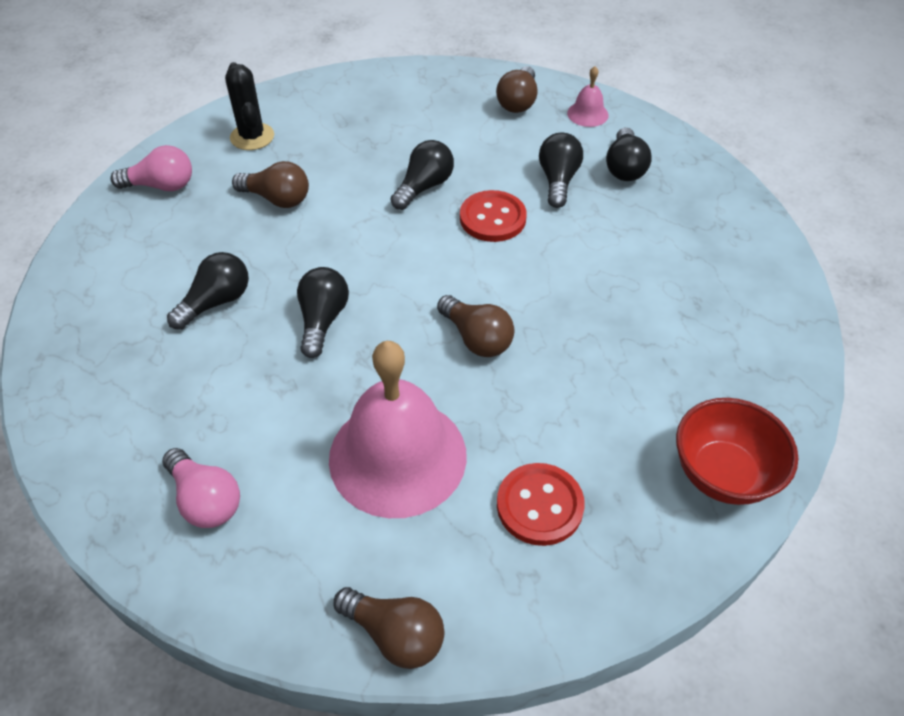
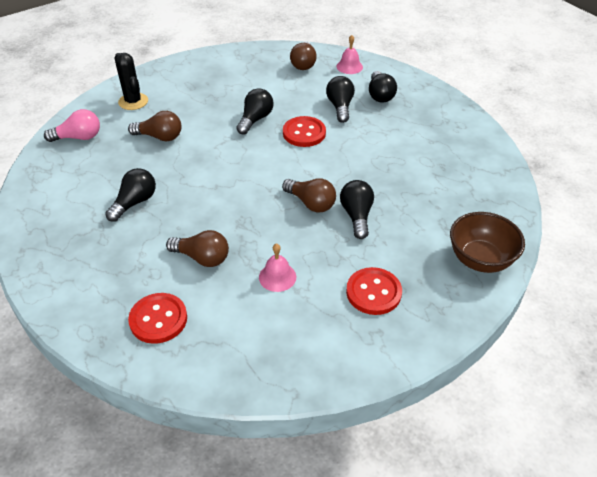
camera: 10 degrees left, 5 degrees down
(206, 500) = (158, 319): pink light bulb -> red button
(322, 320) = (208, 205): black light bulb -> black light bulb (356, 216)
(395, 635) = (301, 378): brown light bulb -> brown light bulb (202, 258)
(397, 456) = (277, 277): pink bell -> pink bell, size x0.42
(723, 474) = (480, 260): red bowl -> brown bowl

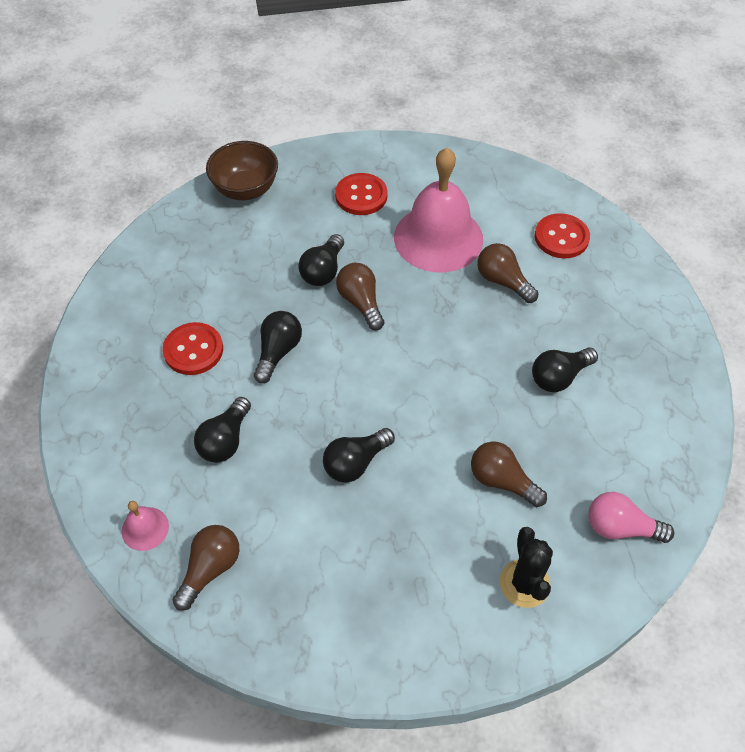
camera: 155 degrees left, 10 degrees up
(277, 277) = (438, 238): pink bell -> pink bell, size x2.37
(304, 133) = (305, 409): red button -> red button (193, 350)
(380, 95) = (154, 441): black light bulb -> black light bulb (278, 352)

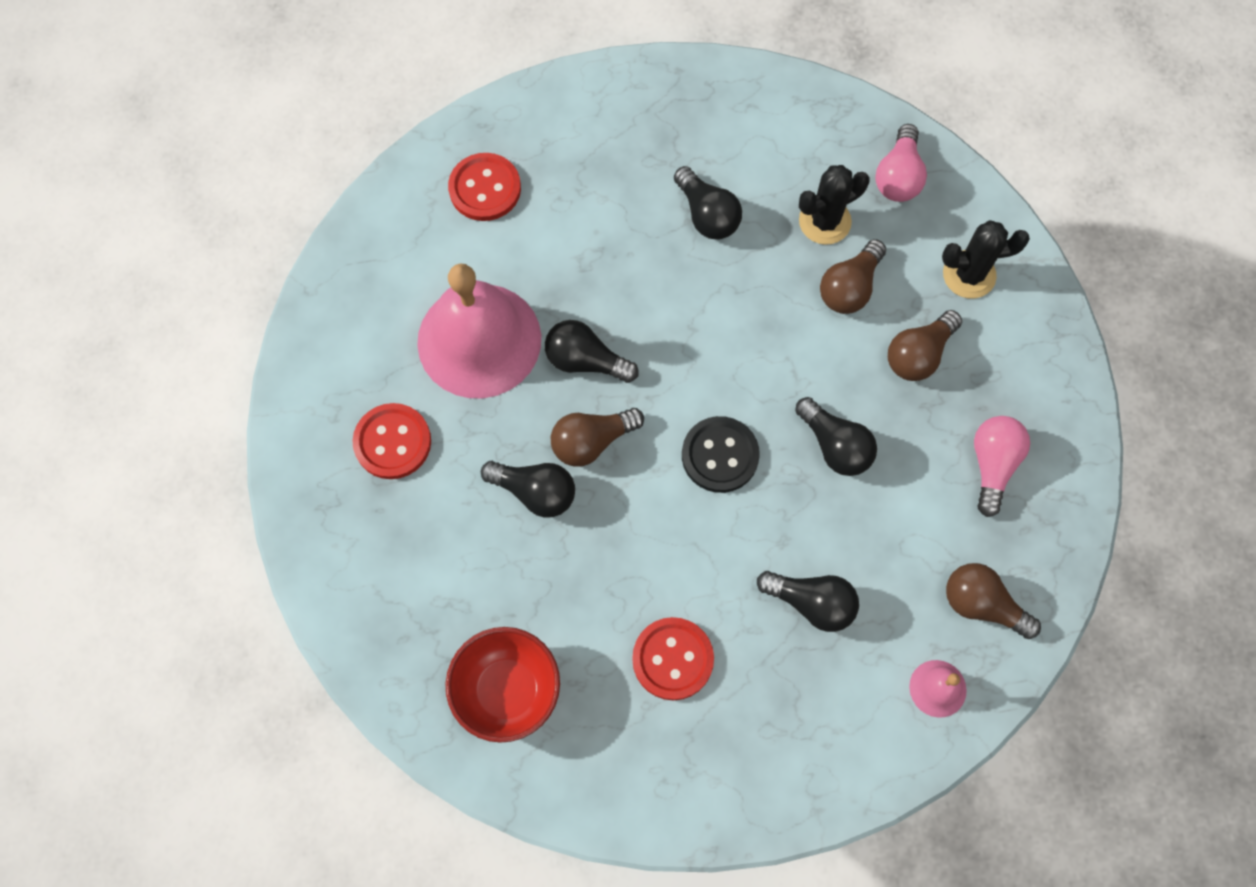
camera: 90 degrees left, 15 degrees up
(185, 259) = (507, 690): none -> red bowl
(246, 189) = (369, 612): brown bowl -> none
(278, 352) = (674, 545): black light bulb -> black light bulb (585, 360)
(336, 588) = (992, 465): none -> pink light bulb
(348, 382) = (720, 455): none -> black button
(502, 281) = (558, 265): brown light bulb -> brown light bulb (918, 354)
(564, 464) = (824, 221): none -> black cactus

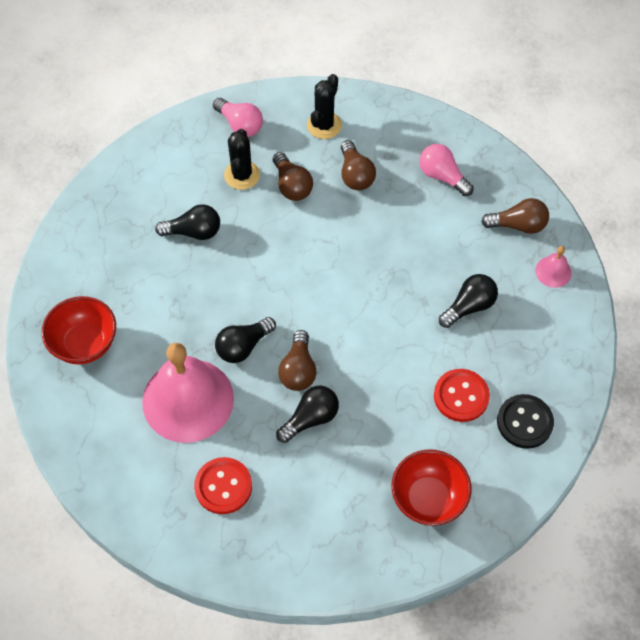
camera: 60 degrees left, 10 degrees down
(485, 188) = (85, 344): red button -> red bowl
(720, 455) = (351, 306): black button -> black button (524, 422)
(835, 445) = (383, 244): black light bulb -> none
(981, 604) = (518, 225): brown light bulb -> brown light bulb turned 150 degrees counterclockwise

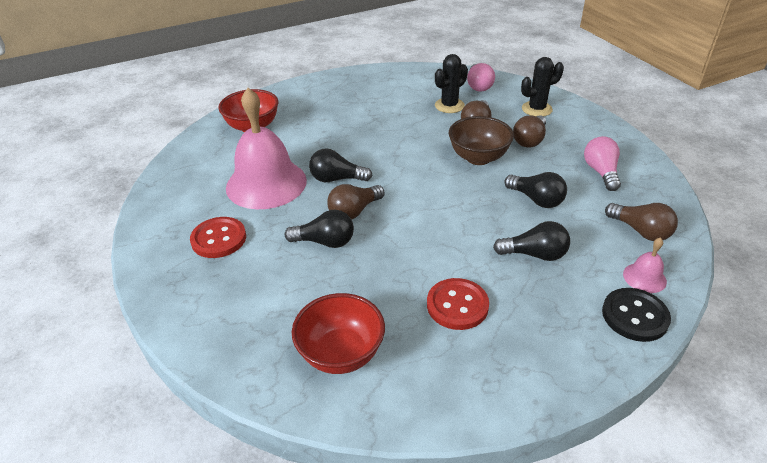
camera: 45 degrees right, 20 degrees down
(194, 232) = (384, 114): black light bulb -> black light bulb (536, 200)
(334, 229) = (478, 158): none -> brown bowl
(524, 422) = (494, 363): black button -> black button (635, 316)

